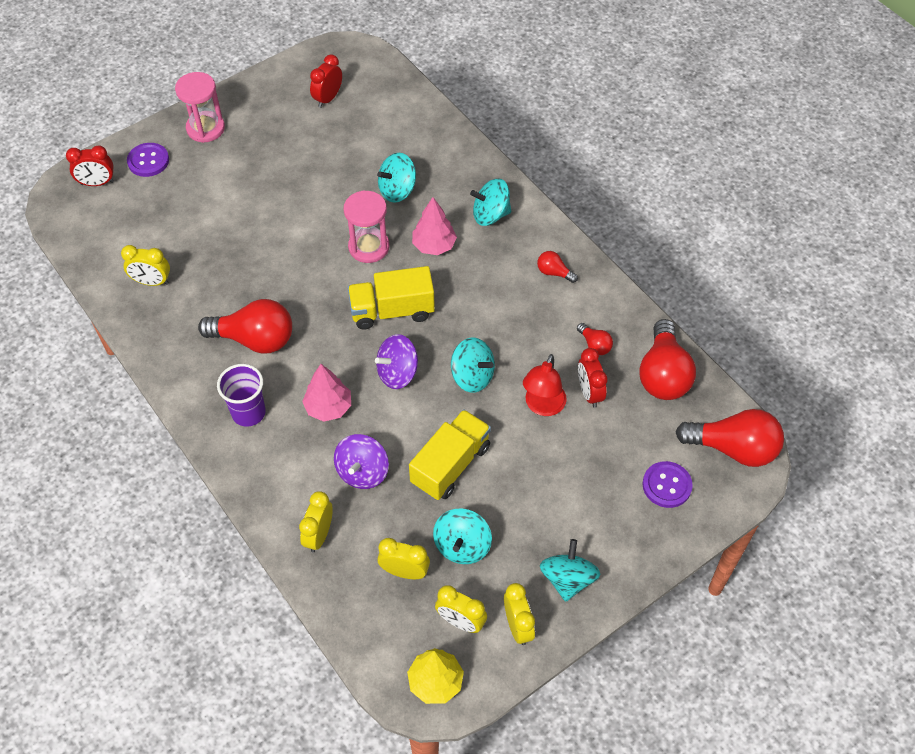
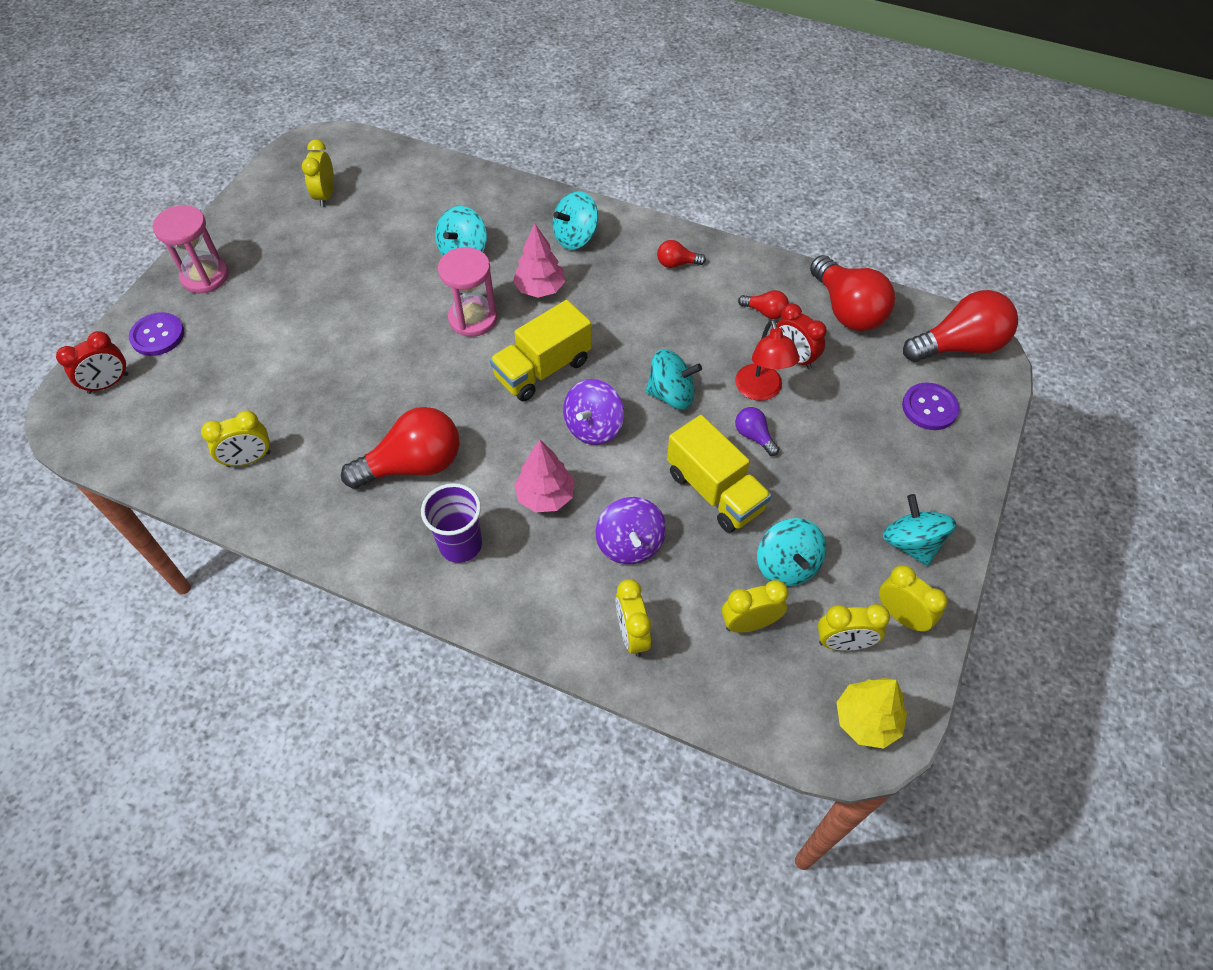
camera: 30 degrees left, 0 degrees up
(328, 98) = (325, 196): red clock -> yellow clock
(450, 465) = (715, 491): yellow truck -> yellow truck turned 135 degrees clockwise
(510, 439) = (754, 436): none -> purple light bulb

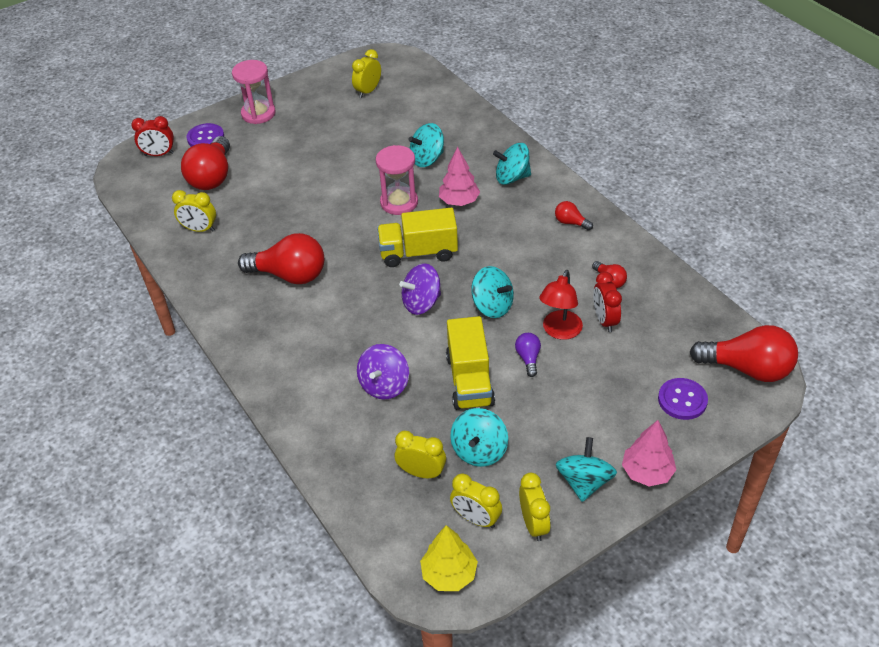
camera: 35 degrees right, 10 degrees down
(460, 545) = (279, 334): purple cup -> none
(545, 496) = (355, 330): pink tree -> pink tree (647, 472)
(632, 634) = (339, 439): yellow clock -> none
(847, 310) = (676, 305): red light bulb -> red light bulb (212, 177)

